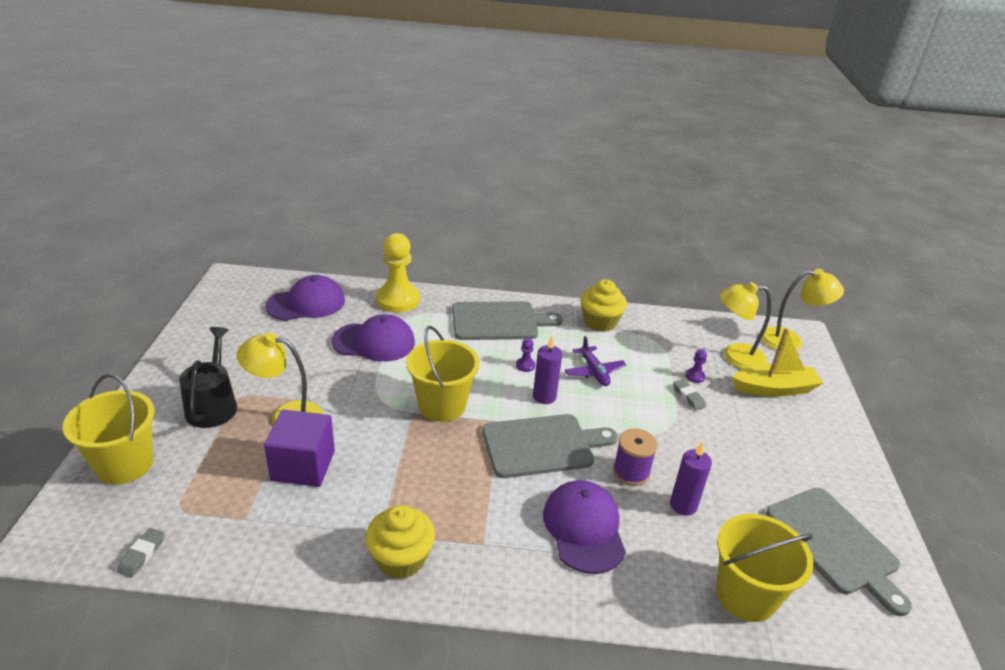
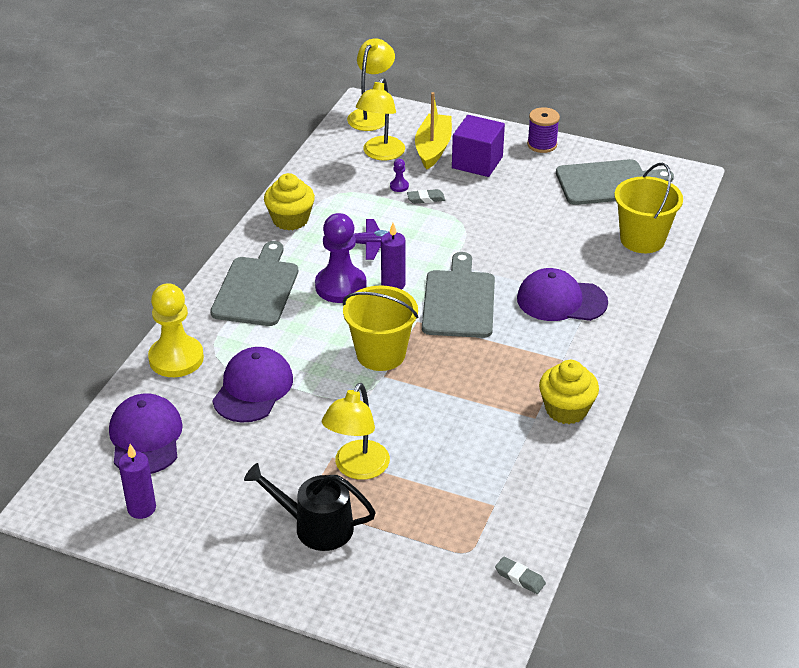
camera: 70 degrees left, 5 degrees up
(124, 464) = (390, 597): yellow bucket -> none
(303, 466) = (435, 461): purple cube -> purple cube (477, 162)
(525, 365) = (340, 286): purple pawn -> purple pawn, size x2.48
(631, 472) = (507, 259): purple spool -> purple spool (542, 144)
(683, 505) = (551, 242): purple candle -> purple candle (141, 508)

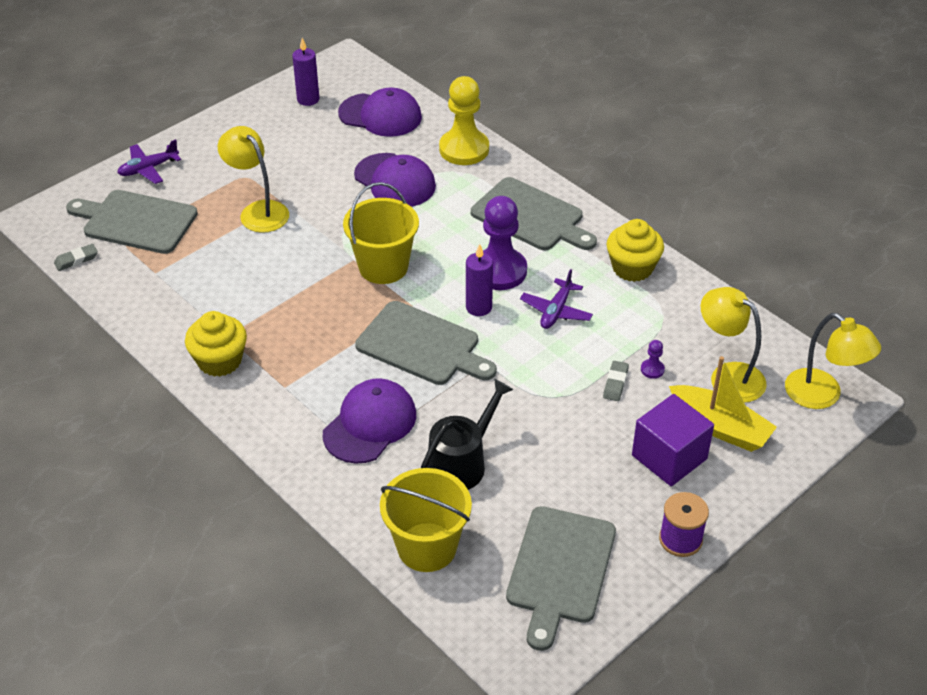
camera: 115 degrees right, 5 degrees up
(316, 526) = (218, 174): black watering can -> black watering can (461, 463)
(341, 592) = (148, 169): none -> purple plane
(432, 558) = (136, 221): none -> grey cutting board

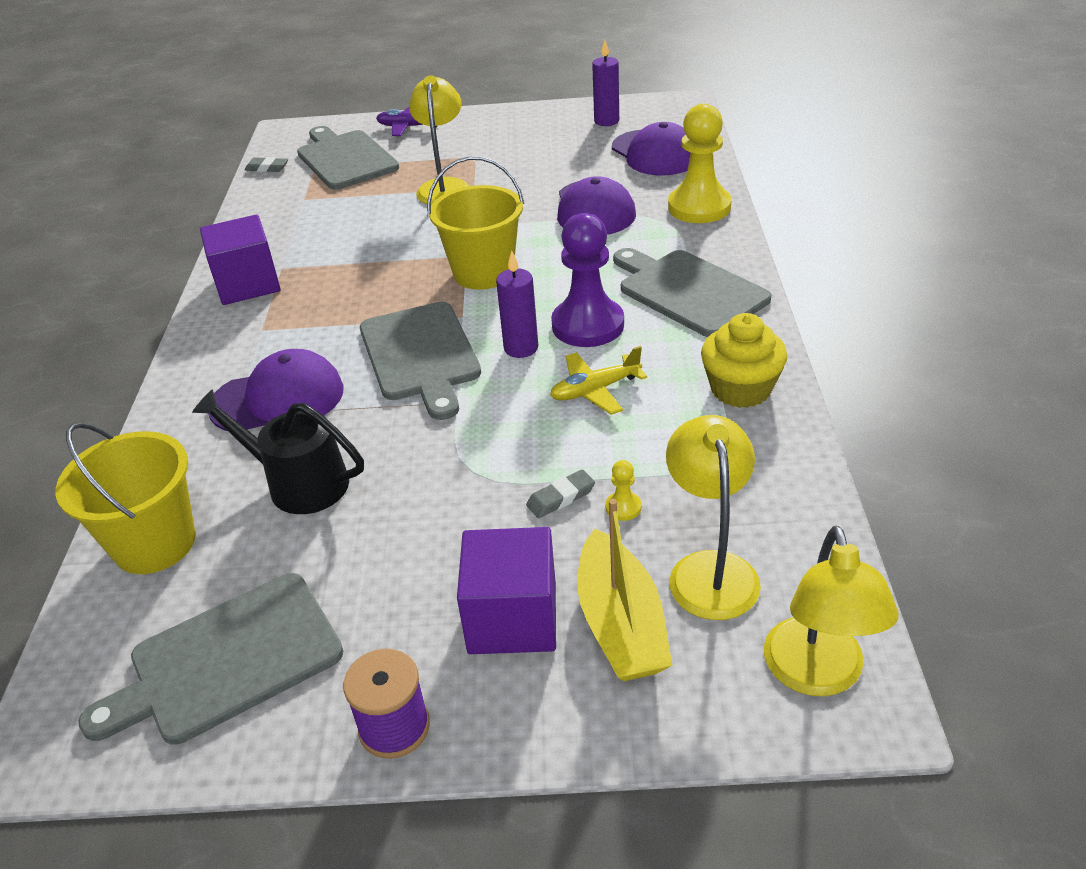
camera: 45 degrees right, 5 degrees down
(219, 361) = (247, 284): yellow cupcake -> purple cube
(461, 463) = (299, 483): black watering can -> black watering can turned 150 degrees counterclockwise
(531, 217) = (689, 291): grey cutting board -> grey cutting board turned 150 degrees clockwise
(556, 311) = (595, 390): purple plane -> yellow plane
(652, 369) = (623, 507): purple pawn -> yellow pawn

